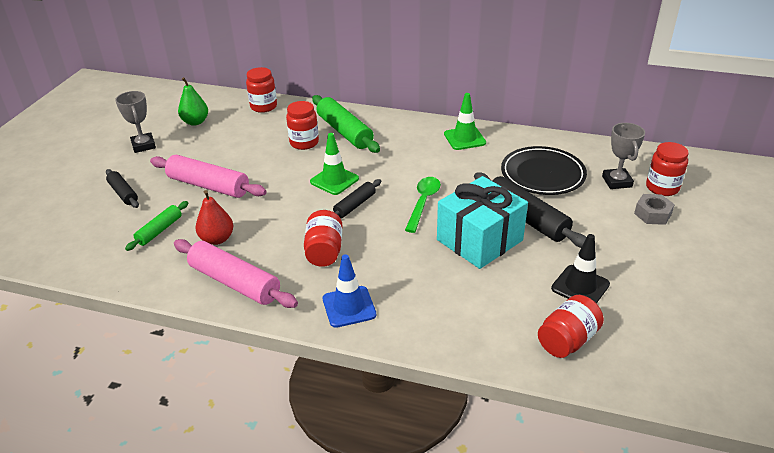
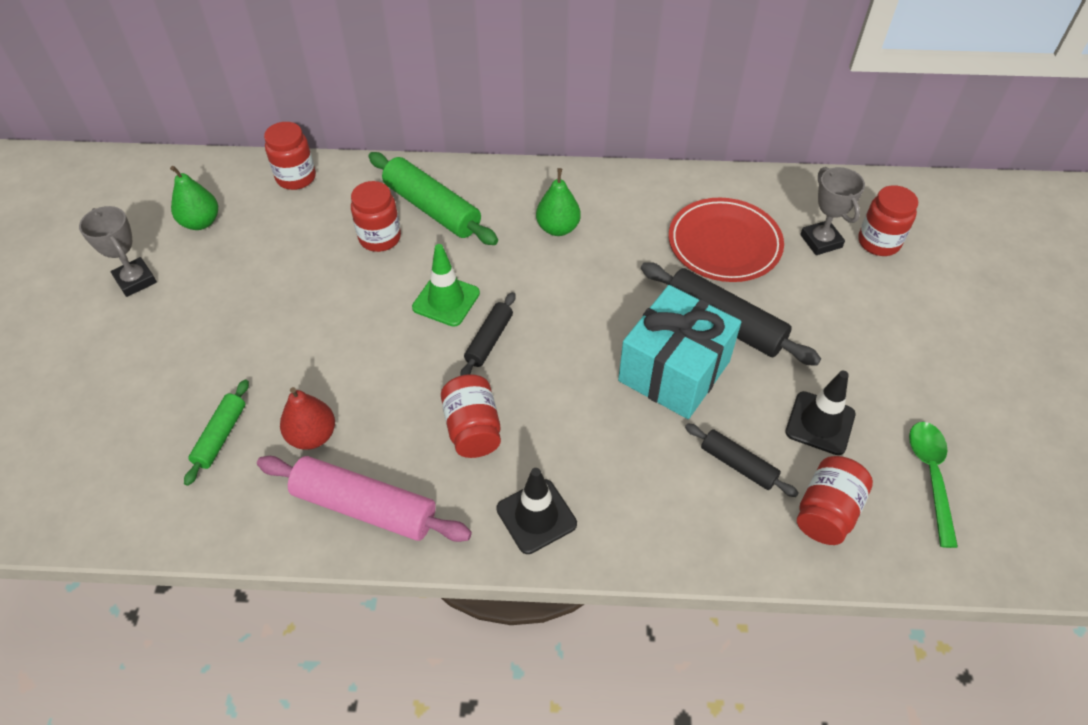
camera: 15 degrees left, 15 degrees up
(123, 193) = (138, 377): black rolling pin -> black rolling pin (738, 465)
(208, 185) = (265, 340): pink rolling pin -> none
(349, 307) = (536, 516): blue traffic cone -> black traffic cone
(423, 202) = (581, 319): green spoon -> green spoon (930, 475)
(426, 152) = (558, 228): none -> green pear
(464, 138) = (604, 196): green traffic cone -> none
(542, 174) = (724, 244): black plate -> red plate
(652, 214) = (877, 288): grey nut -> none

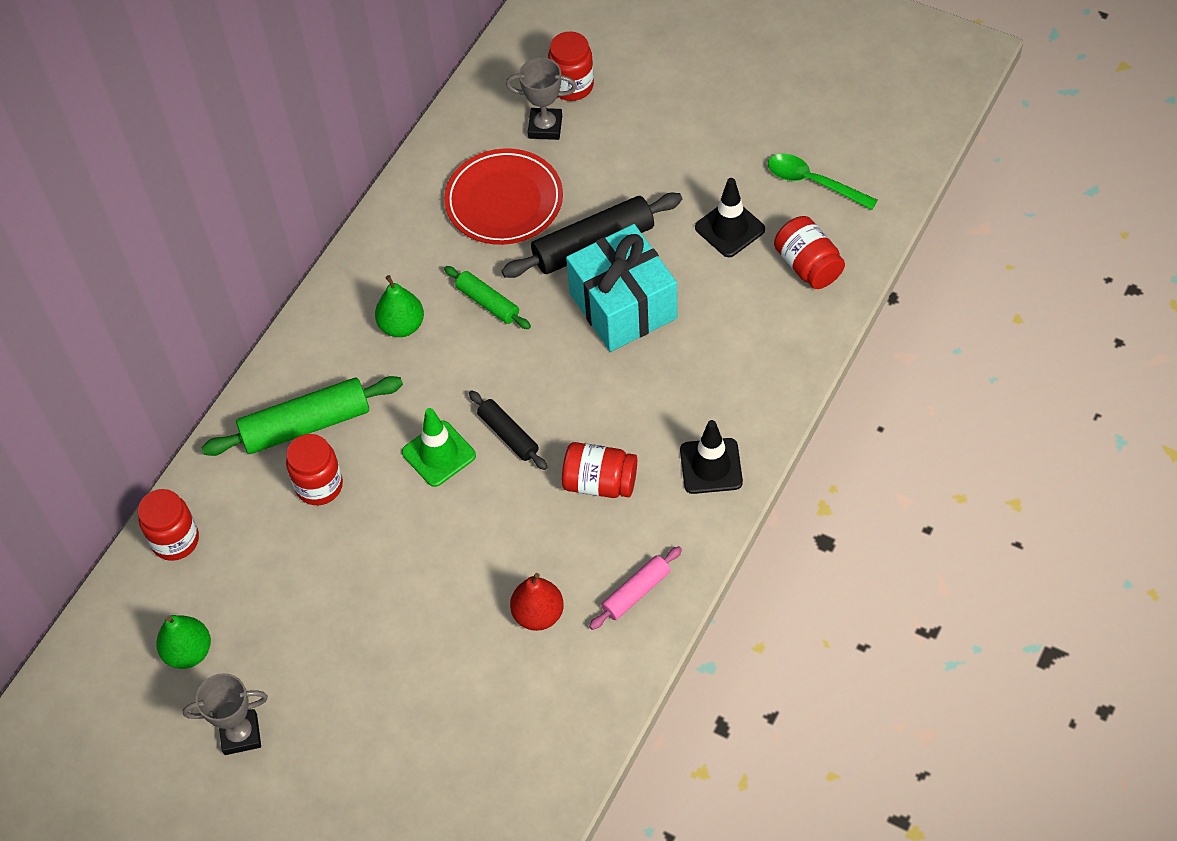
camera: 60 degrees left, 5 degrees up
(221, 436) = (497, 692): green rolling pin -> green rolling pin (488, 303)
(365, 507) = (636, 592): pink rolling pin -> pink rolling pin, size x0.57
(738, 465) = (737, 303): black rolling pin -> none

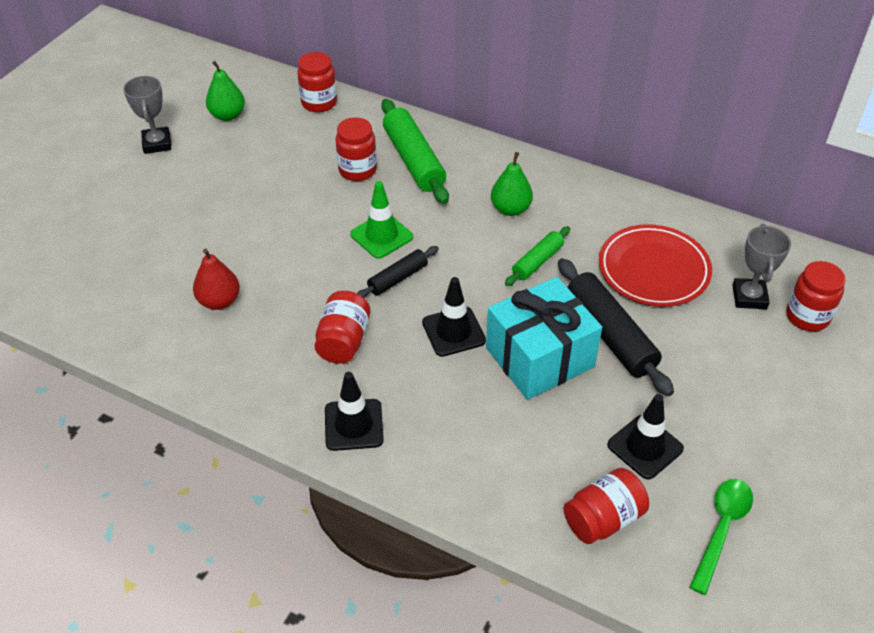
camera: 85 degrees right, 10 degrees down
(587, 381) = (453, 331): none -> black traffic cone
(636, 592) = (228, 367): pink rolling pin -> none

